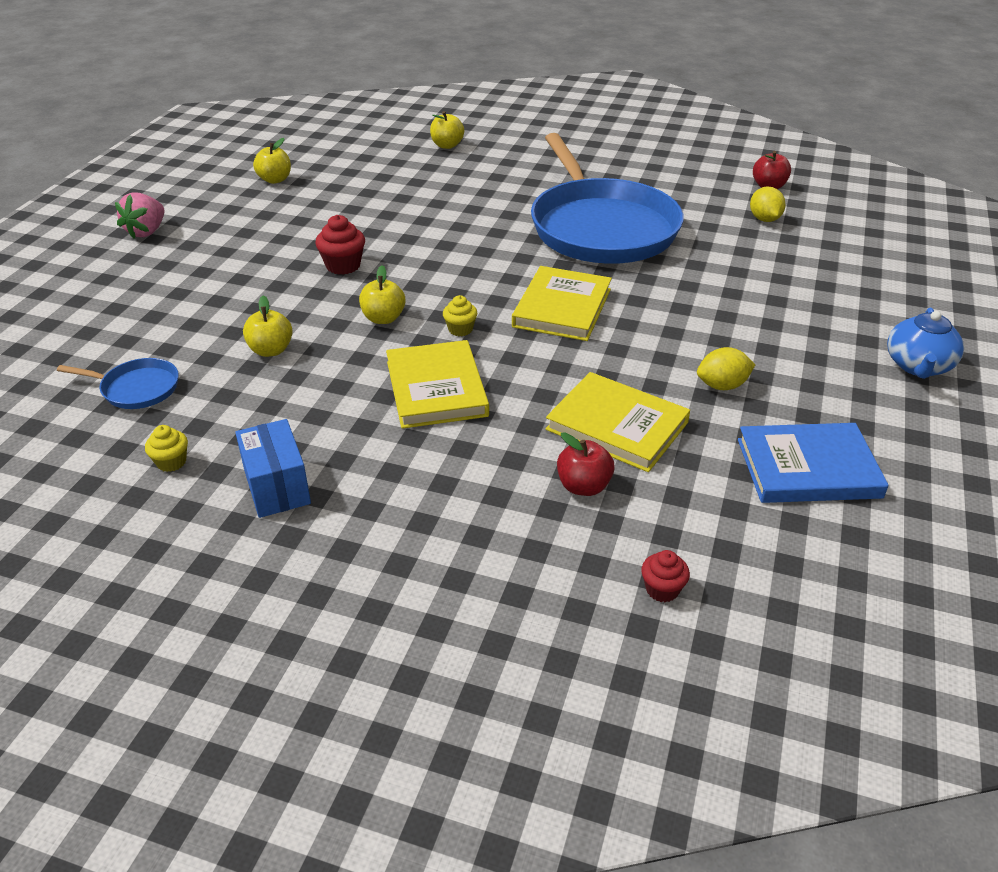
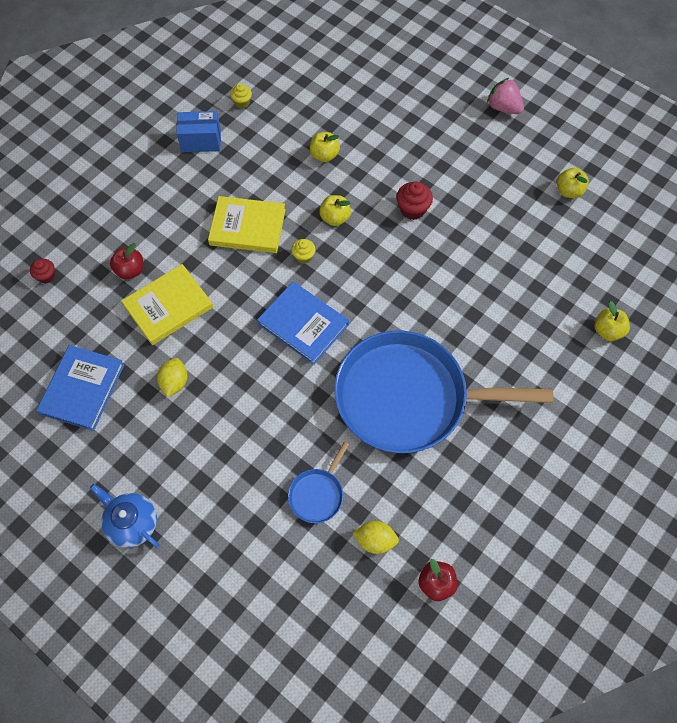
camera: 110 degrees right, 25 degrees up
(137, 388) = (313, 93): blue pan -> blue pan (317, 494)
(562, 308) = (303, 324): yellow book -> blue book

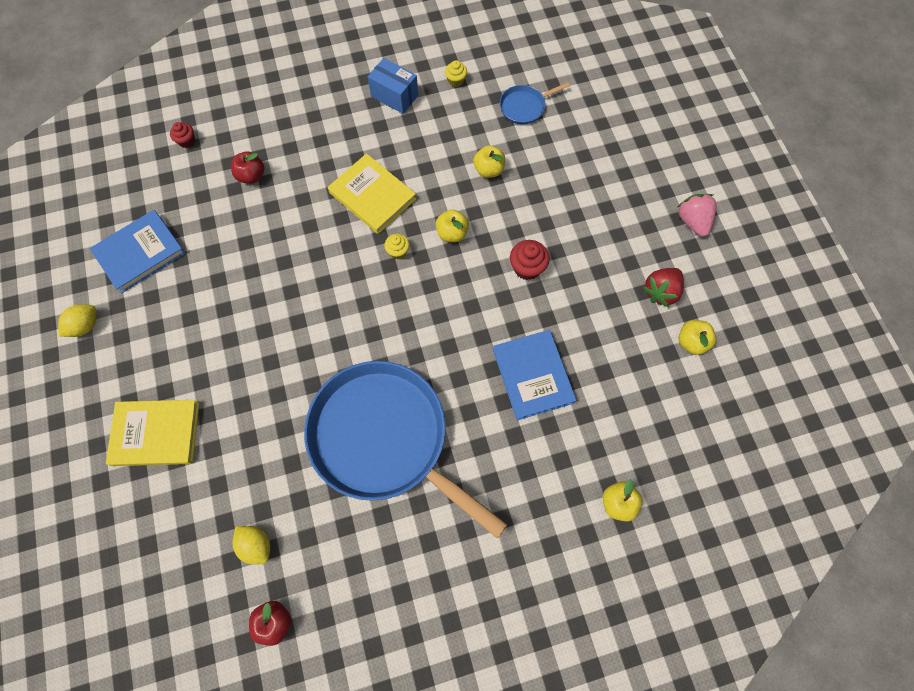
camera: 35 degrees right, 5 degrees up
(132, 523) = (89, 390): blue teapot -> none
(168, 306) = (256, 225): yellow book -> yellow book (156, 433)
(175, 382) = (211, 294): yellow lemon -> yellow lemon (85, 326)
(303, 324) = (349, 312): blue book -> blue book (532, 376)
(317, 494) = (243, 470): blue pan -> blue pan (524, 107)
(520, 169) = (661, 291): none -> red strawberry

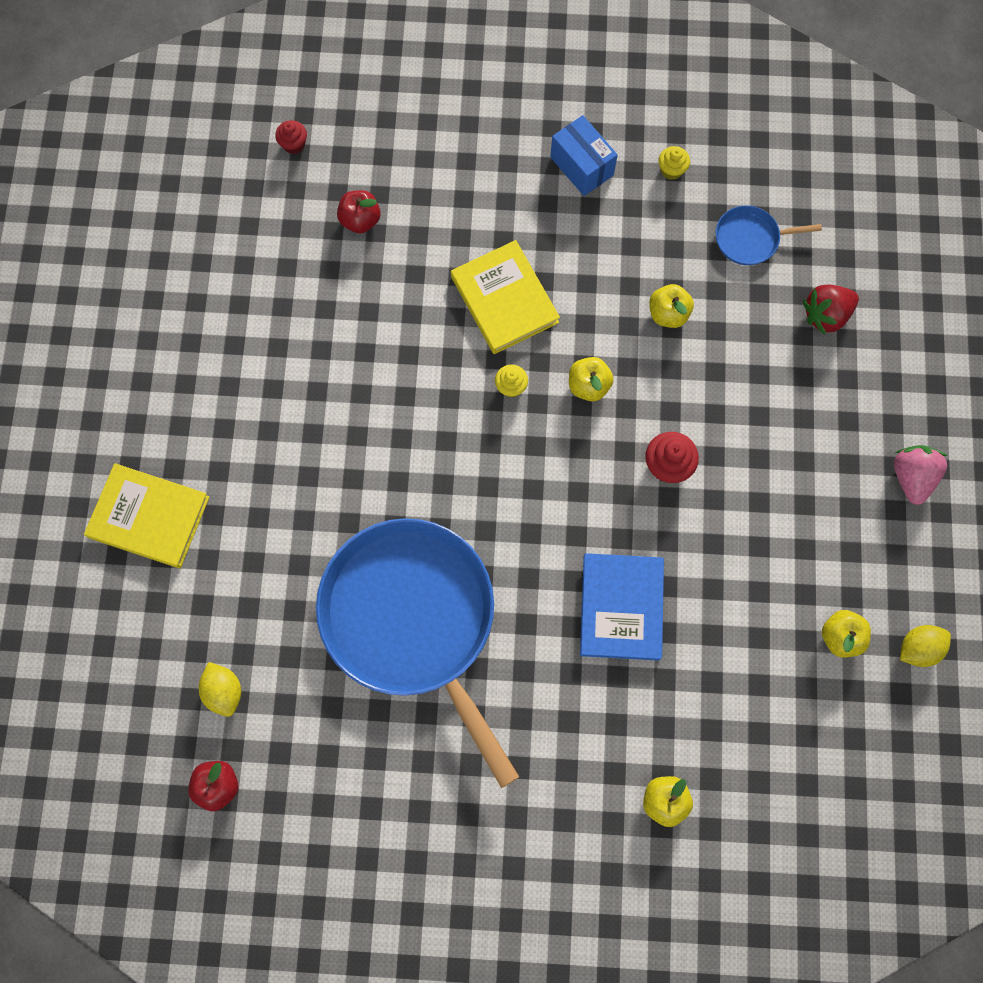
camera: 20 degrees right, 5 degrees up
(85, 326) = (104, 353): yellow lemon -> yellow lemon (918, 648)
(140, 253) = (194, 280): blue book -> none
(661, 291) = (828, 557): red strawberry -> red strawberry (825, 315)

